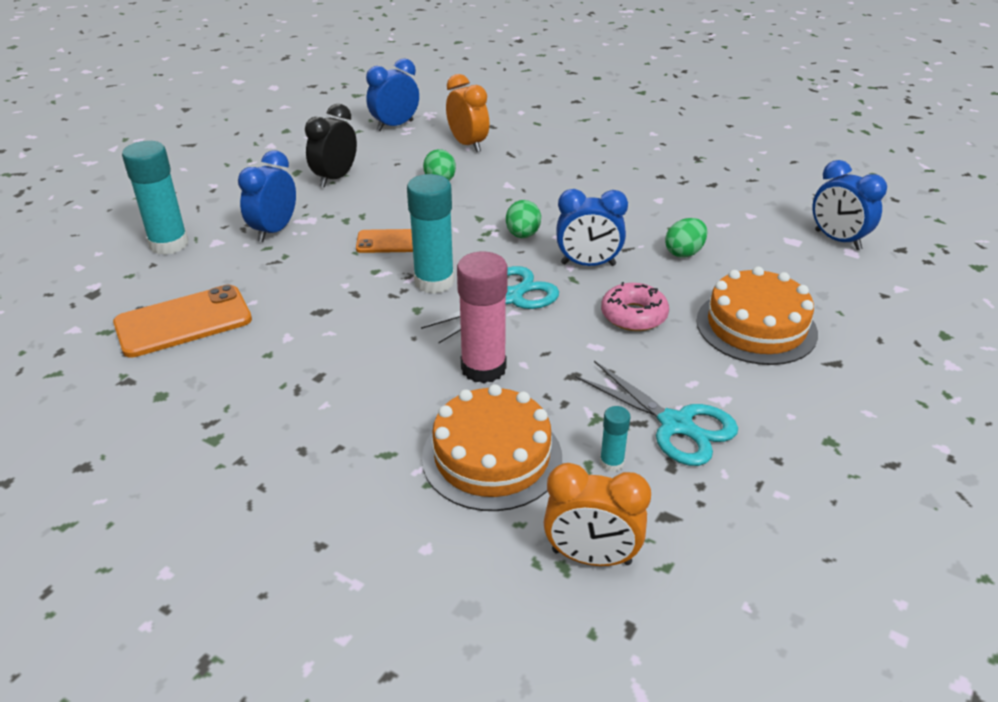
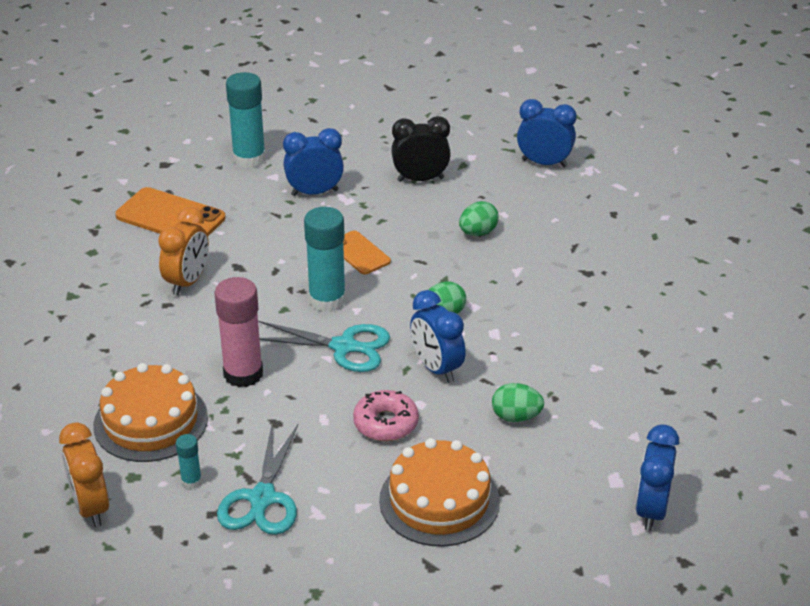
camera: 55 degrees right, 0 degrees up
(468, 145) = (560, 217): orange clock -> orange clock (187, 282)

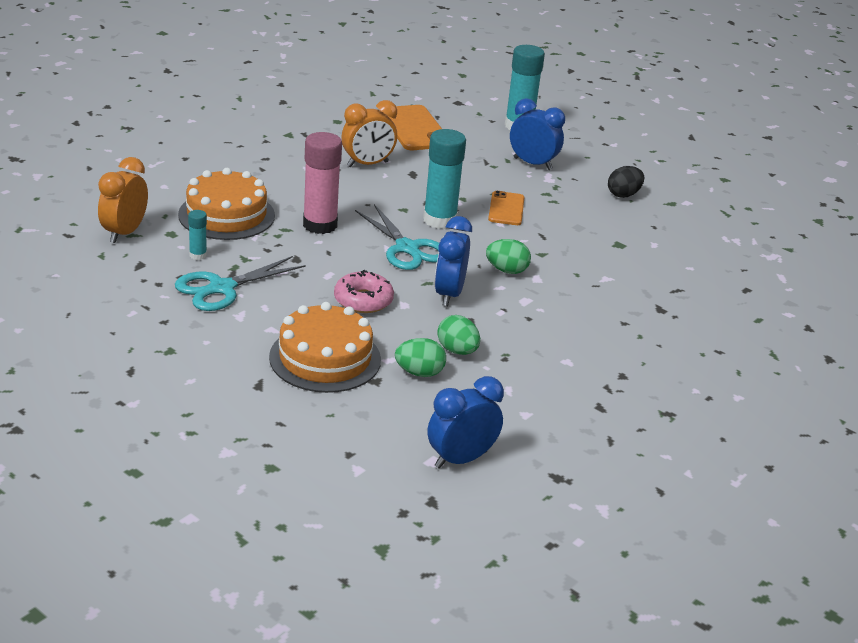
camera: 40 degrees right, 5 degrees down
(420, 179) = (623, 194): black clock -> black egg
(478, 233) = (614, 243): green egg -> green egg (419, 373)
(544, 163) = (740, 234): blue clock -> none

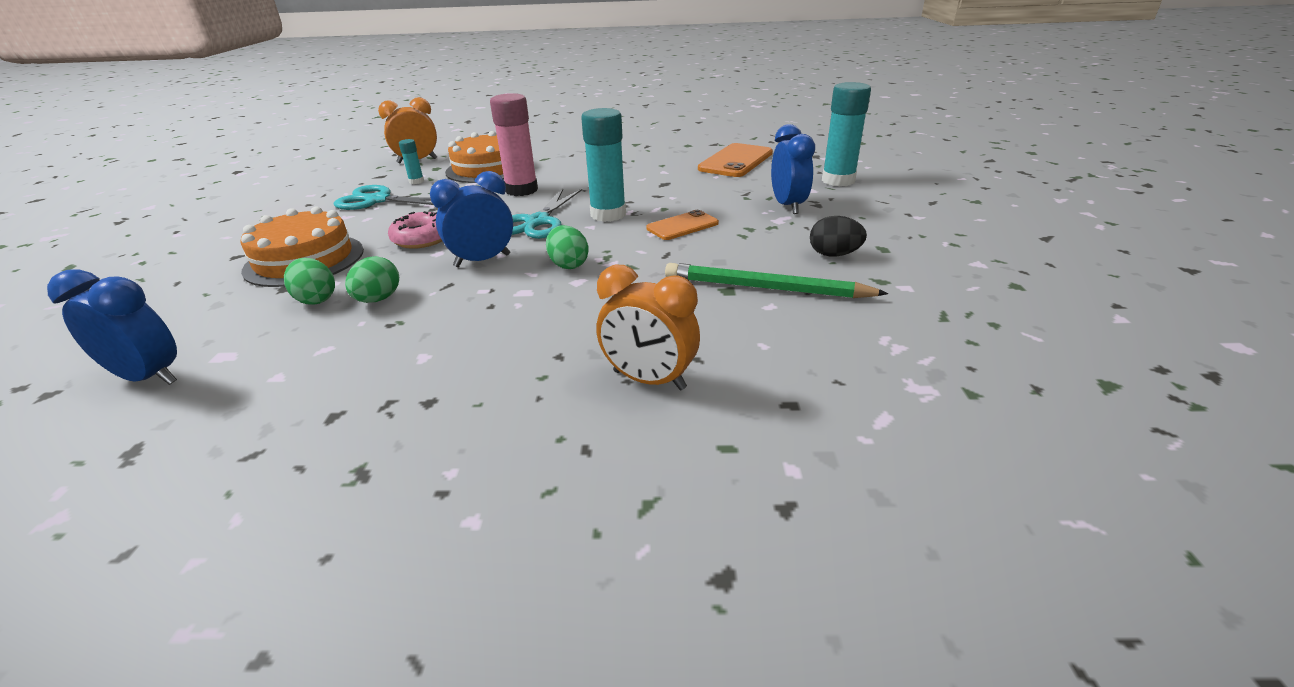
camera: 55 degrees right, 0 degrees up
(367, 164) = (645, 170): orange clock -> orange clock (649, 380)
(633, 234) = (765, 288): none -> green pencil

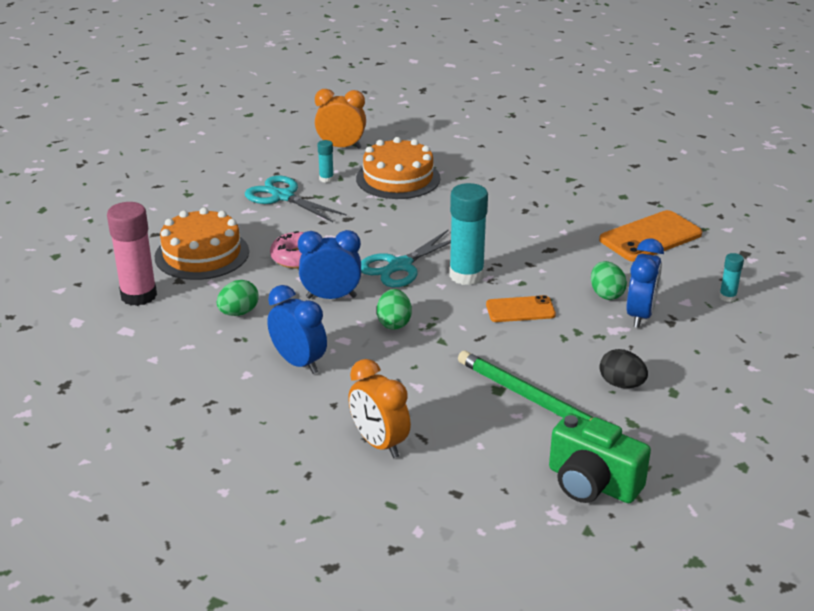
camera: 25 degrees right, 0 degrees up
(149, 377) = (80, 333): blue clock -> blue clock (299, 363)
(316, 299) = (197, 299): green egg -> green egg (606, 294)
(521, 190) = (411, 219): pink glue stick -> pink glue stick (139, 295)
(838, 180) = (727, 297): turquoise glue stick -> turquoise glue stick, size x0.48
(915, 343) = (592, 483): none -> green camera

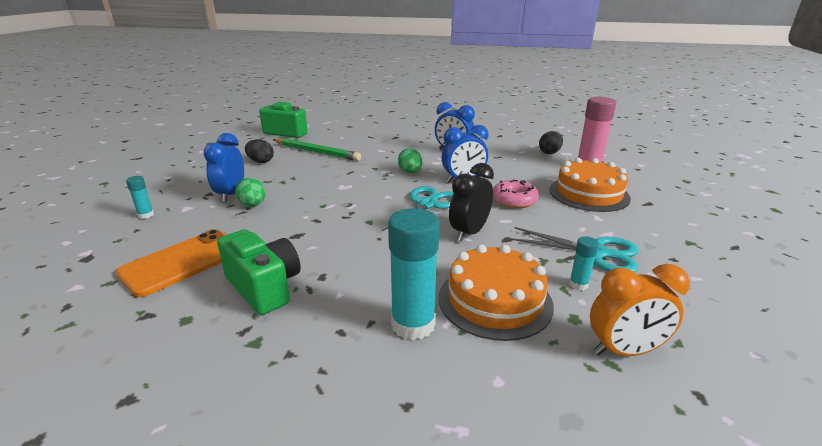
camera: 165 degrees right, 5 degrees down
(150, 336) = (549, 152): none -> black egg
(238, 313) = (514, 166): green egg -> none
(378, 228) = (469, 233): none -> black clock
(379, 443) = (390, 133): orange clock -> none
(466, 275) = (370, 204): turquoise glue stick -> turquoise glue stick (413, 324)
(520, 310) = (323, 188): orange phone -> none
(571, 208) = (264, 287): none -> green camera

